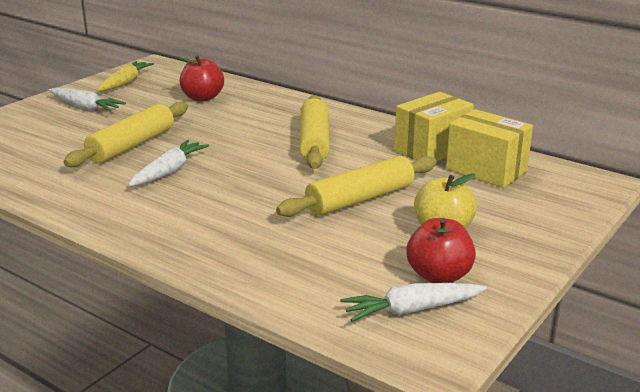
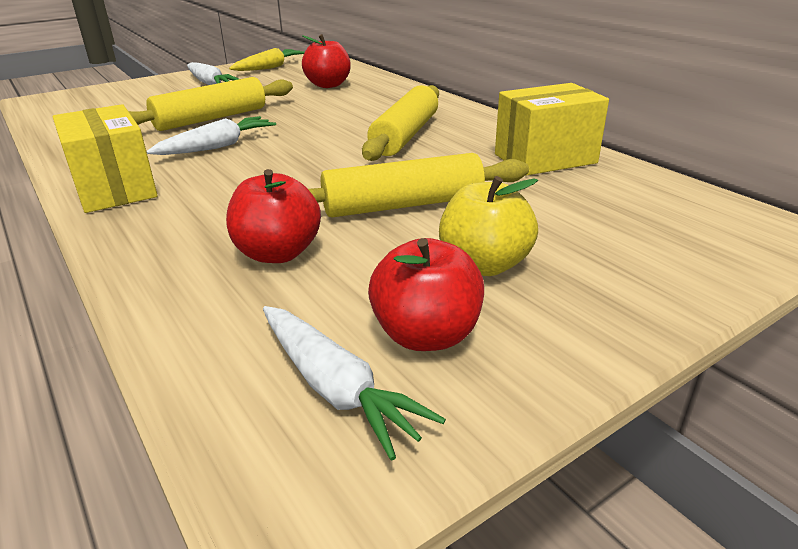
camera: 20 degrees right, 5 degrees up
(305, 245) = (278, 253): none -> red apple
(411, 310) = (336, 388): white carrot -> white carrot turned 135 degrees counterclockwise
(486, 170) = (605, 192): yellow box -> yellow box (114, 189)

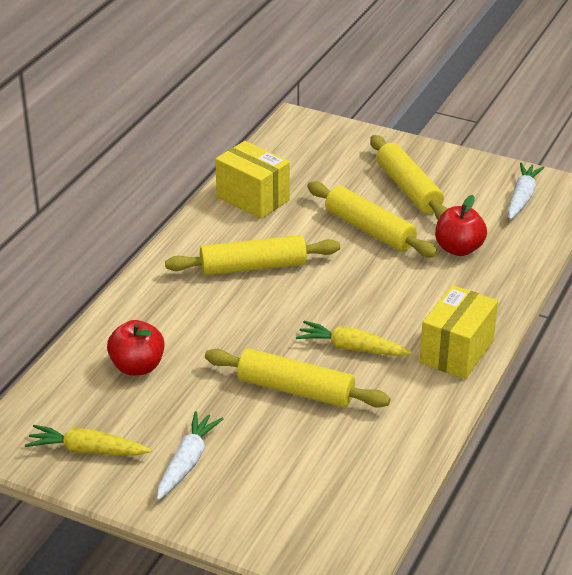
camera: 120 degrees left, 5 degrees up
(217, 146) = (351, 348): white carrot -> yellow carrot
(426, 335) = (474, 189): red apple -> none
(484, 265) = (408, 189): yellow apple -> yellow rolling pin

